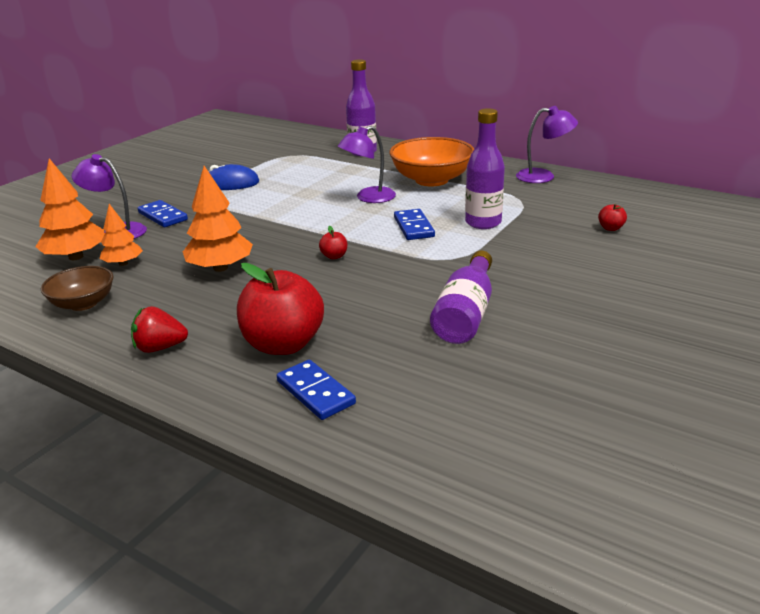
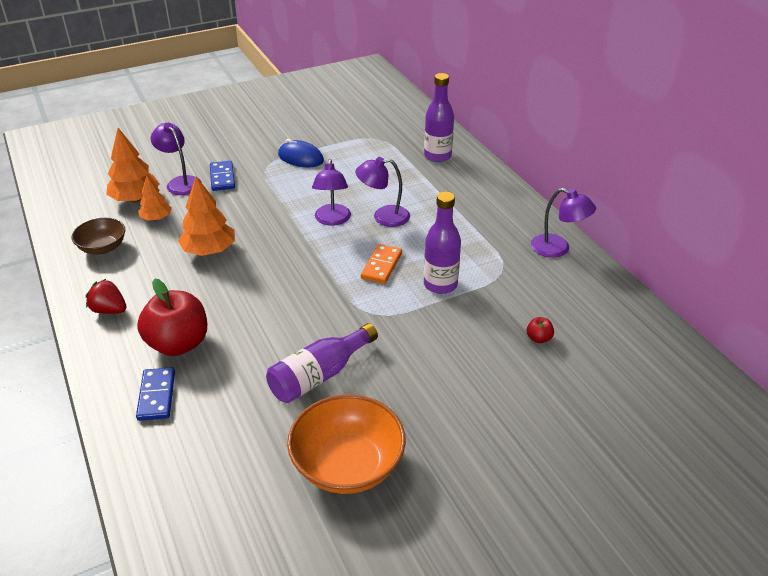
camera: 30 degrees right, 10 degrees up
(322, 213) = (332, 220): none -> purple lamp
(334, 256) = (293, 272): red apple -> none
(413, 227) = (381, 266): blue domino -> orange domino
(431, 180) = (456, 215): orange bowl -> orange bowl (347, 465)

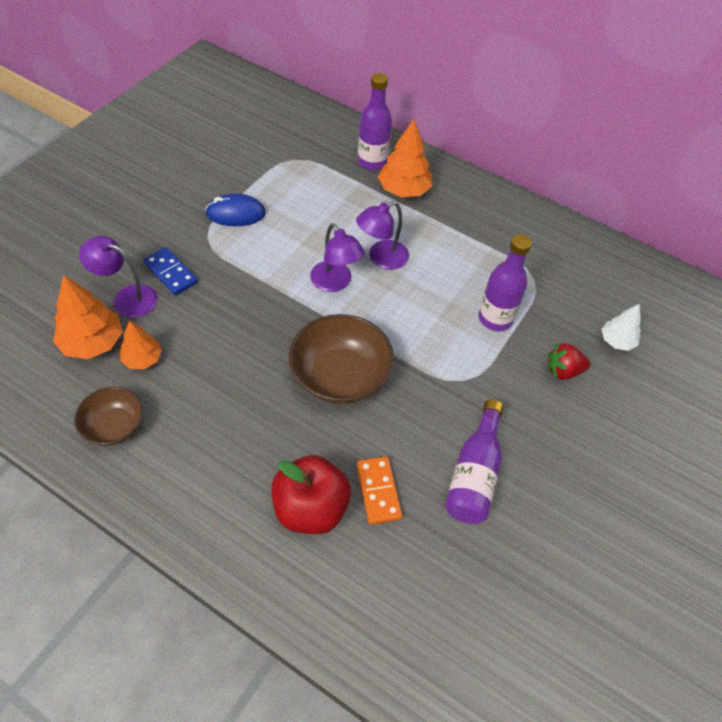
camera: 35 degrees left, 15 degrees up
(109, 310) = (198, 505): red strawberry -> red strawberry (563, 371)
(156, 396) = (343, 582): blue domino -> none
(209, 250) = (241, 376): orange tree -> orange tree (404, 190)
(278, 276) = (340, 376): none -> brown bowl
(347, 465) = (575, 557): orange bowl -> none
(381, 266) = (427, 320): orange domino -> orange domino (378, 491)
(538, 338) = (617, 341): red apple -> white tree
(558, 249) = (559, 234): purple lamp -> none

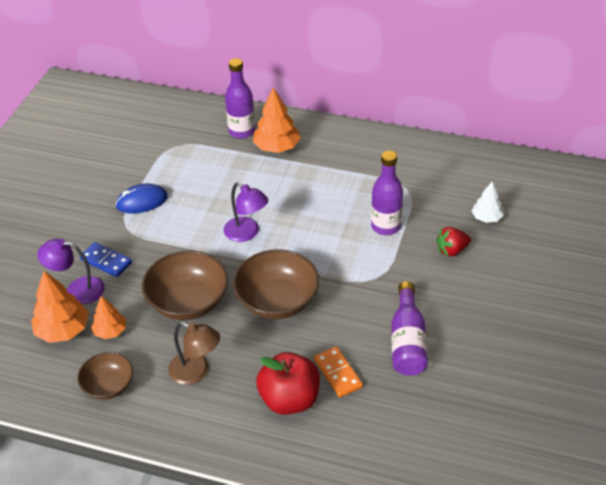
camera: 10 degrees left, 10 degrees down
(217, 439) = (196, 372): none -> brown lamp
(240, 348) = (188, 302): none -> brown bowl
(381, 258) = (277, 205): purple lamp -> none

